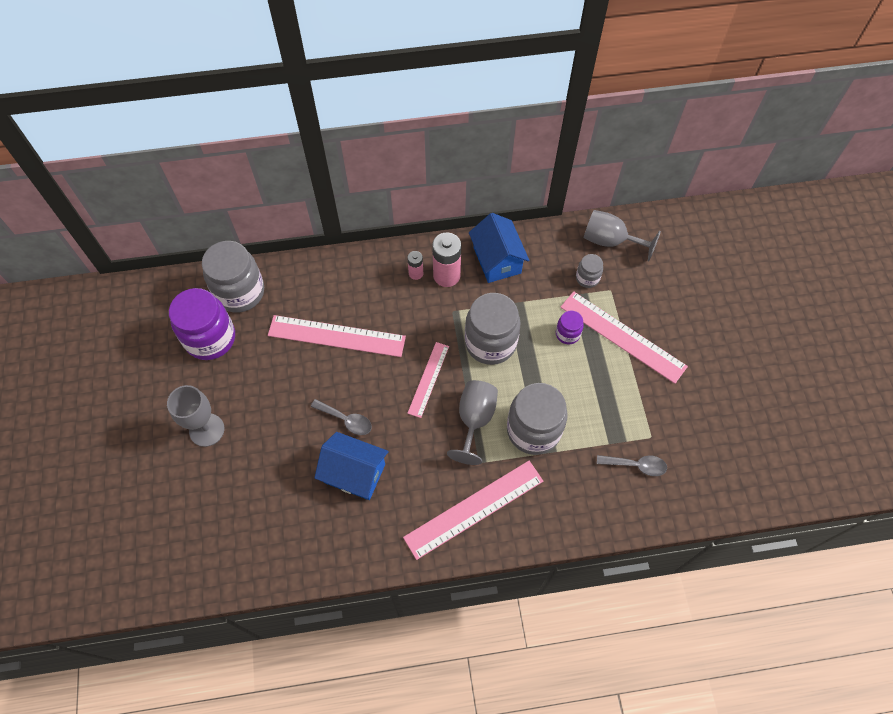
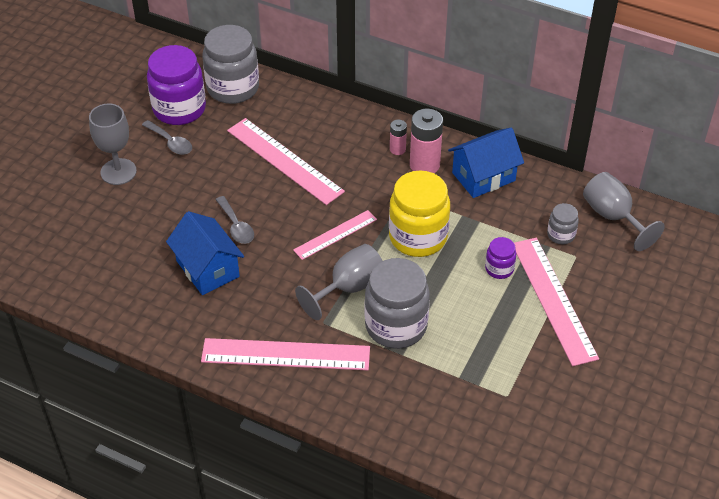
camera: 35 degrees right, 15 degrees down
(490, 343) = (418, 237): grey jar -> yellow jar
(497, 260) = (483, 176): blue house -> blue house turned 45 degrees clockwise
(636, 465) = (470, 410): grey spoon -> grey spoon (171, 142)

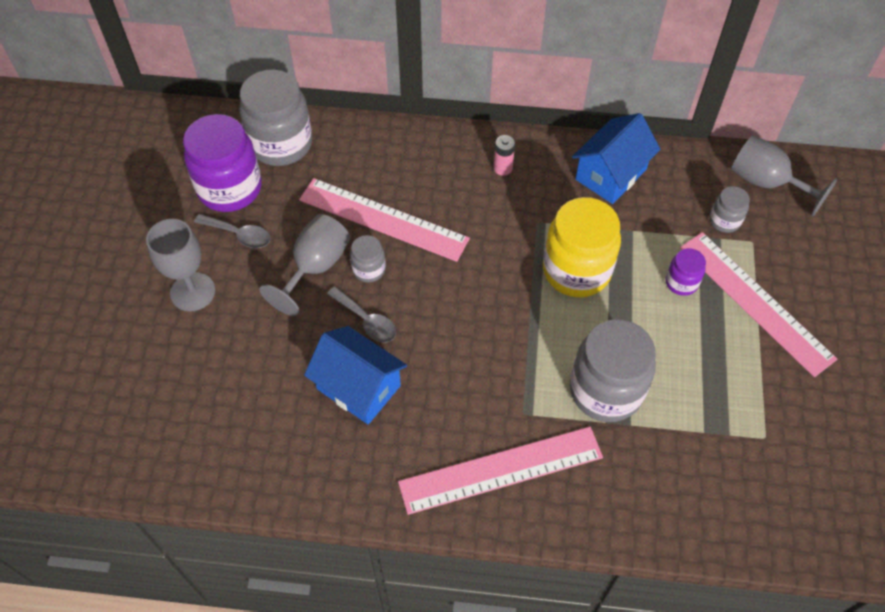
camera: 20 degrees left, 10 degrees up
(256, 192) = (369, 269): none -> grey jar
(335, 235) = (485, 296): pink ruler -> none
(349, 288) = (531, 359): grey goblet -> grey goblet (315, 267)
(424, 165) = (541, 179): pink battery -> none

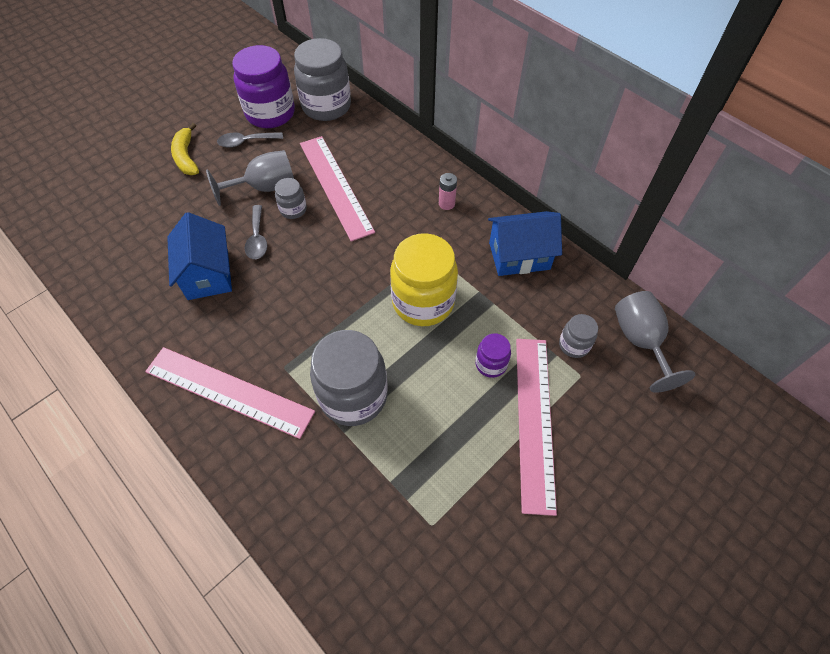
camera: 40 degrees right, 0 degrees up
(192, 292) = (186, 157): grey goblet -> yellow banana
(239, 235) = (246, 142): grey spoon -> grey spoon turned 105 degrees clockwise

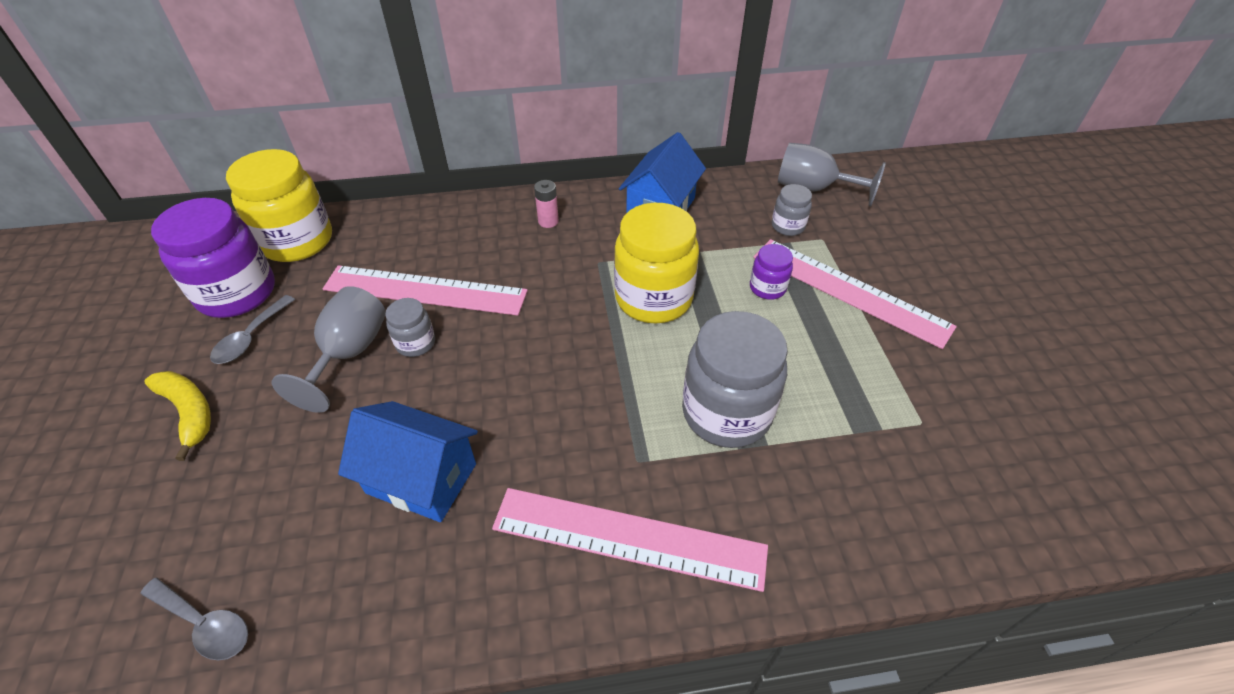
camera: 55 degrees left, 10 degrees down
(186, 157) = (189, 412): yellow banana -> yellow banana turned 150 degrees counterclockwise
(228, 392) = (628, 538): pink ruler -> pink ruler turned 45 degrees clockwise
(257, 239) = (421, 398): grey spoon -> grey spoon (205, 624)
(326, 106) = (297, 241): grey jar -> yellow jar

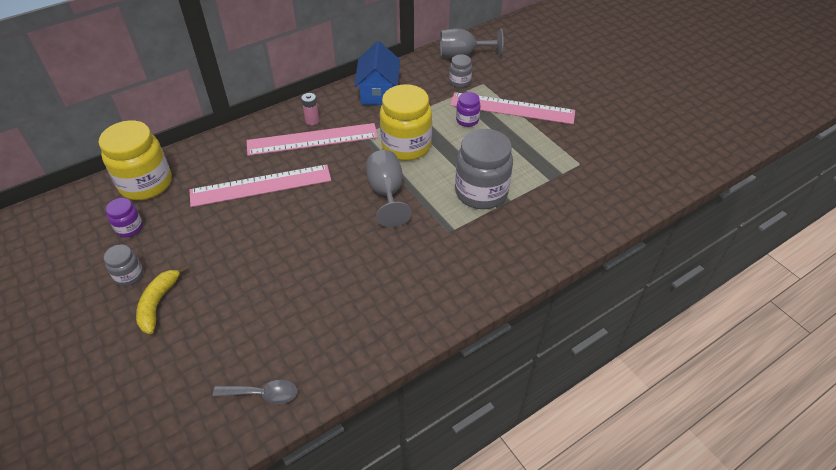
camera: 25 degrees left, 0 degrees up
(189, 412) = (158, 303): yellow banana -> yellow banana turned 105 degrees counterclockwise
(237, 293) = (129, 228): purple jar -> purple jar, size x0.48
(250, 338) = (163, 250): grey spoon -> none
(349, 354) = (239, 236): grey goblet -> grey goblet (387, 193)
(415, 343) = (277, 217): grey jar -> grey jar (129, 275)
(421, 478) = (334, 283): blue house -> none
(628, 538) = (465, 268): pink ruler -> pink ruler (312, 139)

